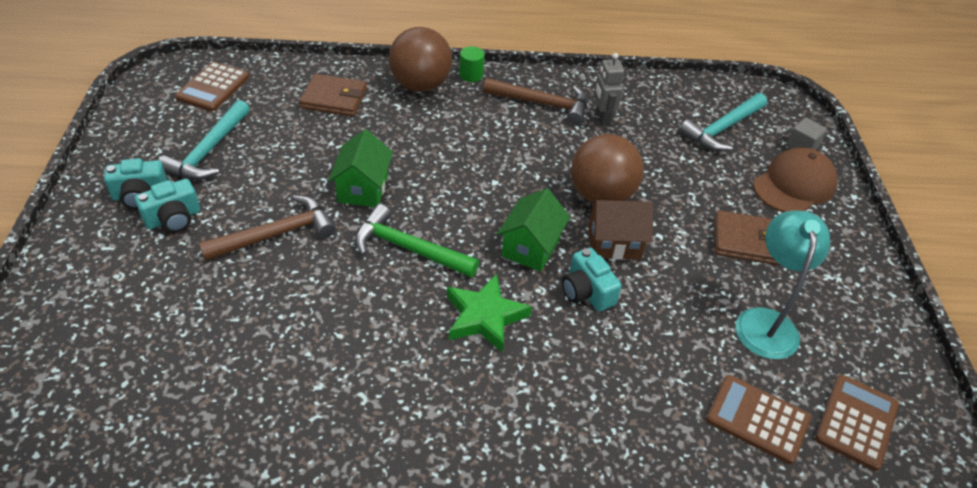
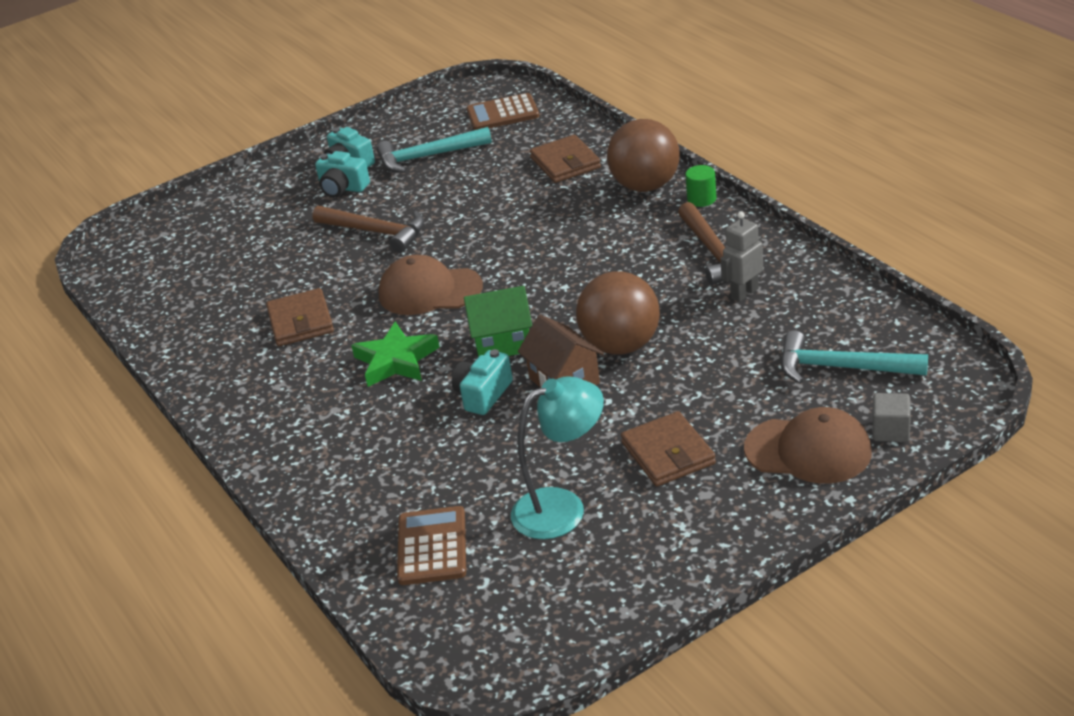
camera: 65 degrees right, 10 degrees down
(349, 348) = (300, 321): none -> brown wallet
(363, 189) = (472, 236): green house -> none
(409, 249) = (429, 291): green hammer -> brown cap
(856, 422) = (490, 608): brown calculator -> none

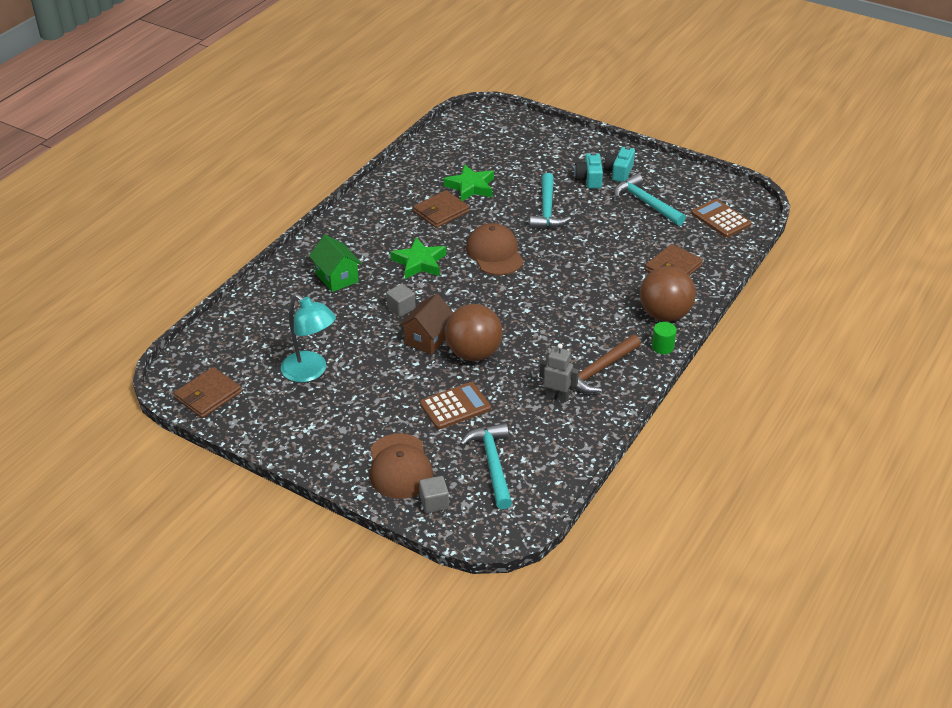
camera: 60 degrees right, 5 degrees up
(269, 285) = (471, 187): none -> green star
(375, 232) = (547, 210): brown hammer -> turquoise hammer
(432, 547) = (262, 330): brown calculator -> brown calculator (455, 406)
(483, 395) = (401, 308): turquoise camera -> grey cube
(502, 343) = (455, 301): green house -> green house (337, 277)
(668, 453) = (374, 403): brown wallet -> brown wallet (208, 395)

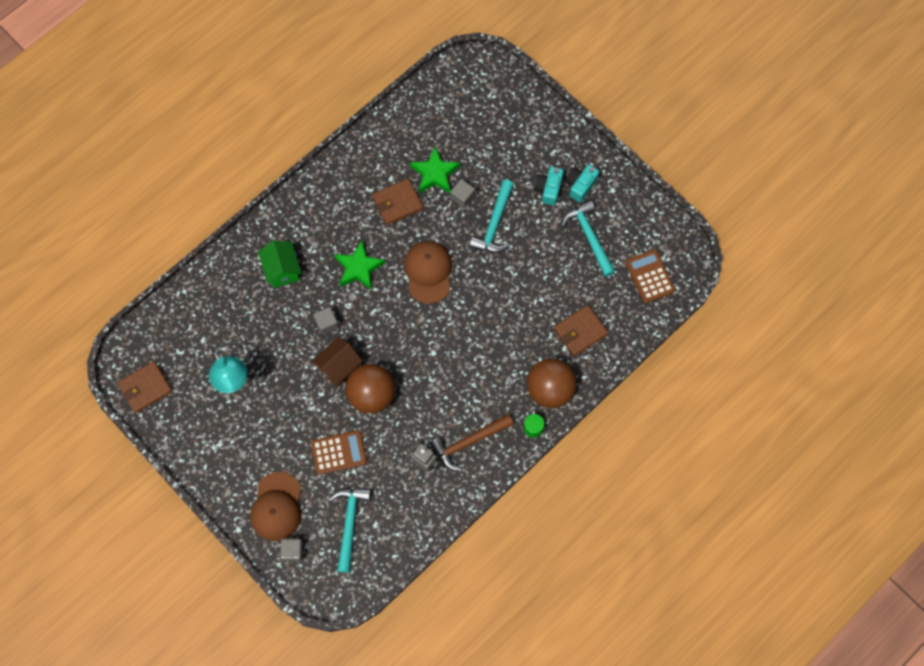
camera: 15 degrees right, 30 degrees up
(506, 197) = (462, 197): none -> grey cube

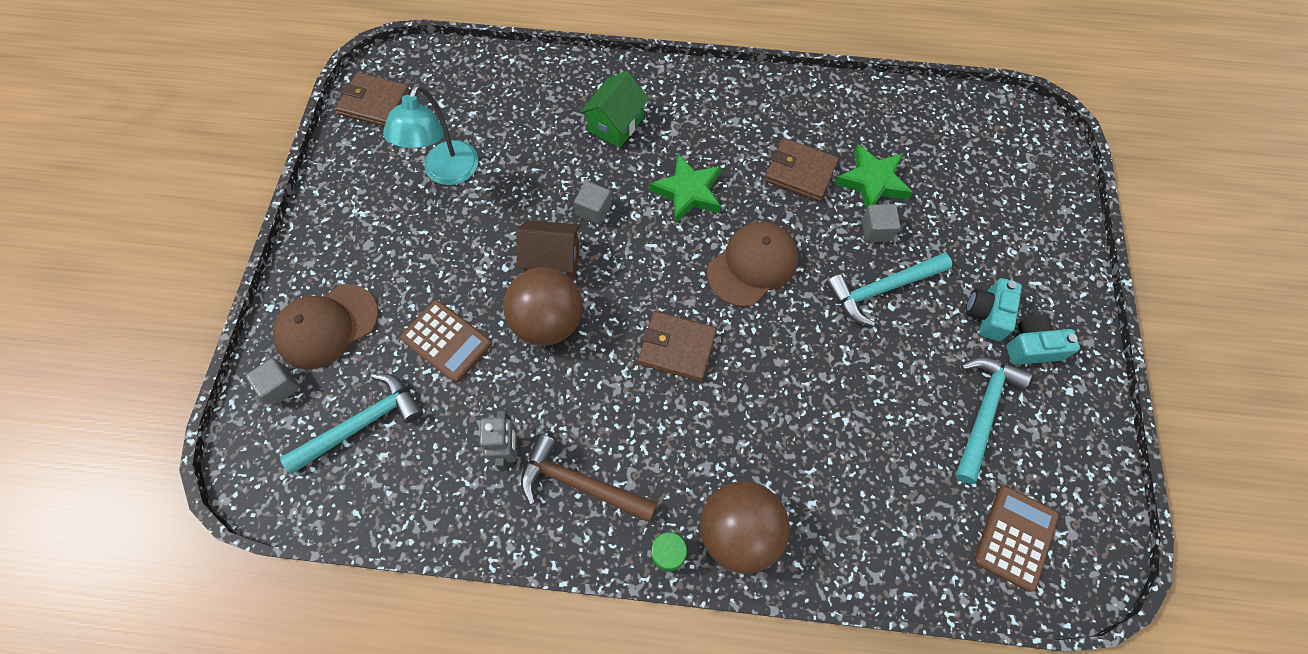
camera: 50 degrees right, 5 degrees down
(548, 189) = (987, 314): turquoise camera -> turquoise camera turned 45 degrees counterclockwise
(580, 331) = (852, 506): brown wallet -> brown wallet (677, 348)

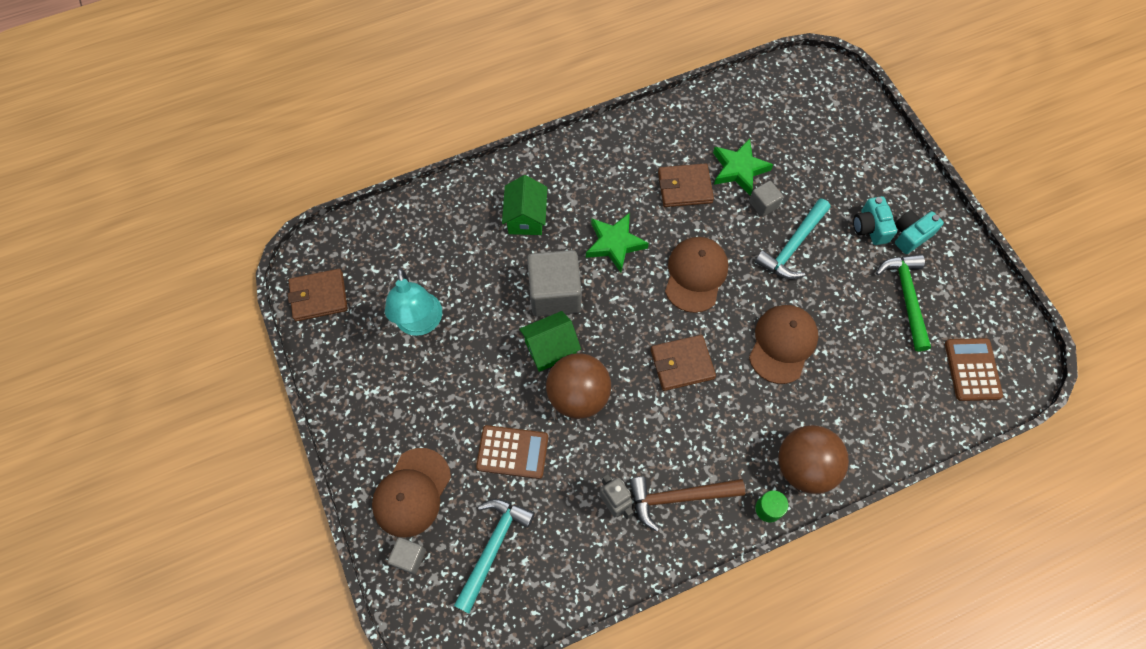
camera: 30 degrees left, 0 degrees up
(553, 261) = (550, 349): brown house -> green house
(594, 210) = (555, 294): grey cube -> grey cube, size x2.04
(802, 386) = (782, 344): none -> brown cap
(982, 412) = (906, 298): turquoise hammer -> green hammer

